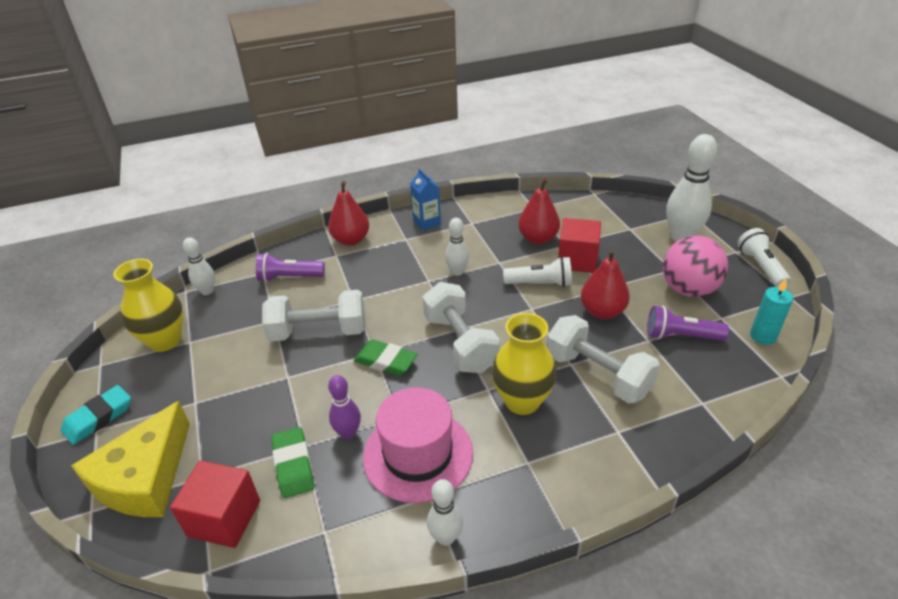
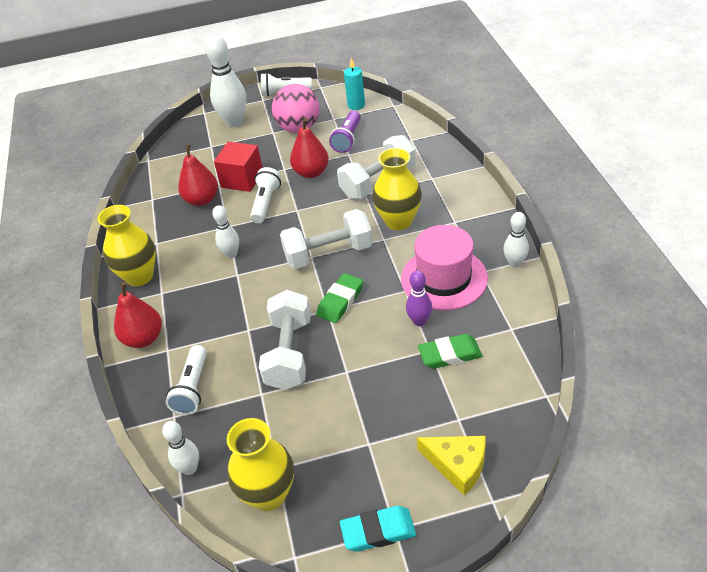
camera: 80 degrees left, 5 degrees up
(98, 418) = (378, 531): turquoise eraser -> turquoise eraser turned 60 degrees counterclockwise
(144, 477) = (457, 465): yellow cheese -> yellow cheese, size x0.64
(224, 518) = (500, 394): red cube -> none
(289, 278) = (193, 388): purple flashlight -> white flashlight
(427, 222) = (139, 276): blue carton -> yellow vase

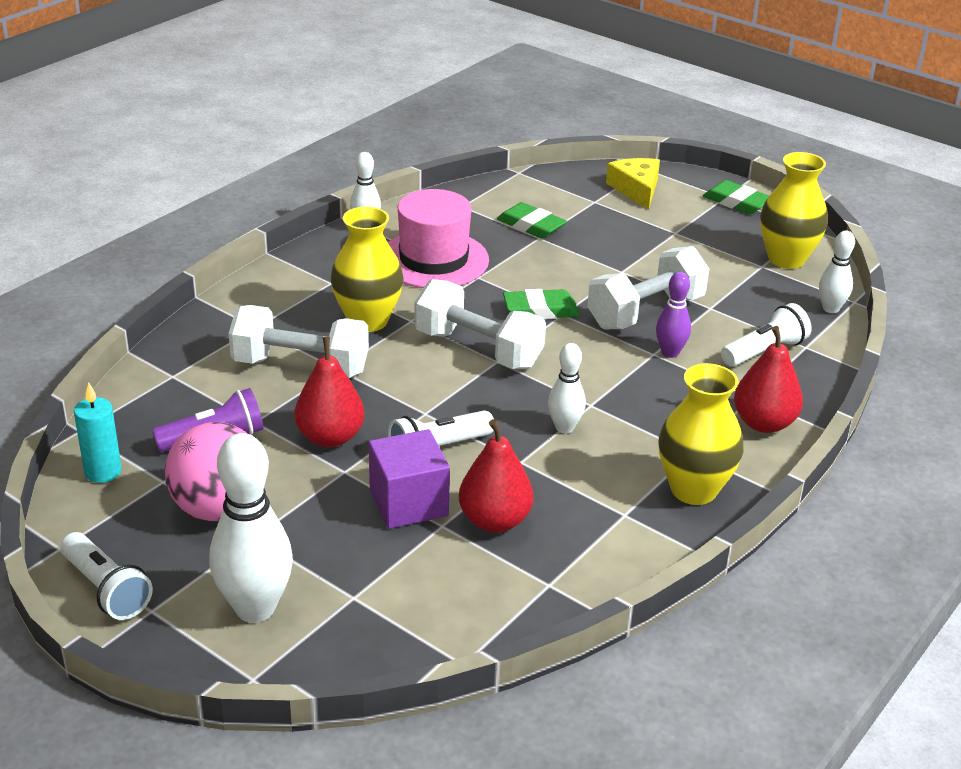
camera: 135 degrees left, 10 degrees down
(242, 179) = (408, 503): red cube -> purple cube
(378, 531) = (736, 202): turquoise eraser -> green eraser
(419, 321) = (510, 254): purple bowling pin -> purple bowling pin (670, 353)

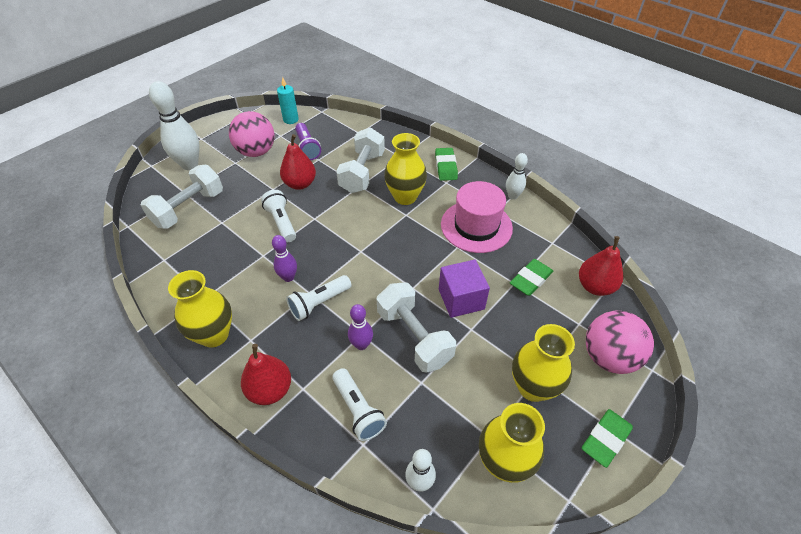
camera: 95 degrees right, 15 degrees up
(106, 589) = (217, 127): white flashlight -> white flashlight (319, 303)
(408, 503) = (241, 210): purple cube -> purple cube (461, 299)
(478, 349) = (373, 243): white dumbbell -> white dumbbell (189, 209)
(494, 520) = (217, 242): red pear -> red pear (595, 286)
(540, 310) = (416, 276): green eraser -> green eraser (446, 166)
(564, 428) = (288, 277): white bowling pin -> purple bowling pin
(636, 189) = (608, 357): yellow cheese -> pink ball
(691, 236) = (533, 387): none -> yellow vase

